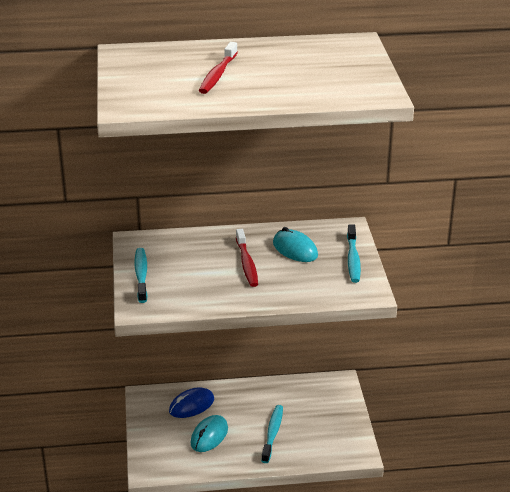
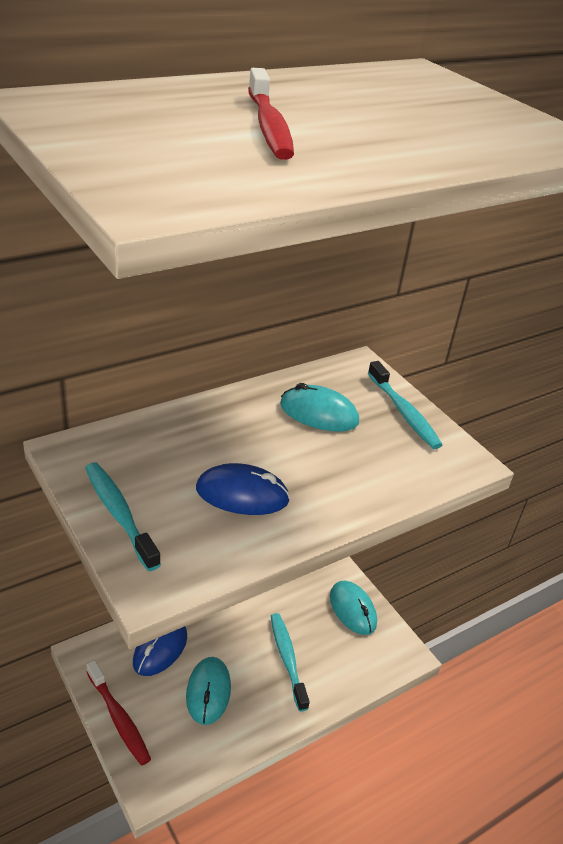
camera: 30 degrees left, 5 degrees up
(214, 280) = (242, 494): none -> blue mouse
(247, 263) = (269, 452): red toothbrush -> red toothbrush (119, 718)
(339, 419) = (352, 609): none -> turquoise mouse

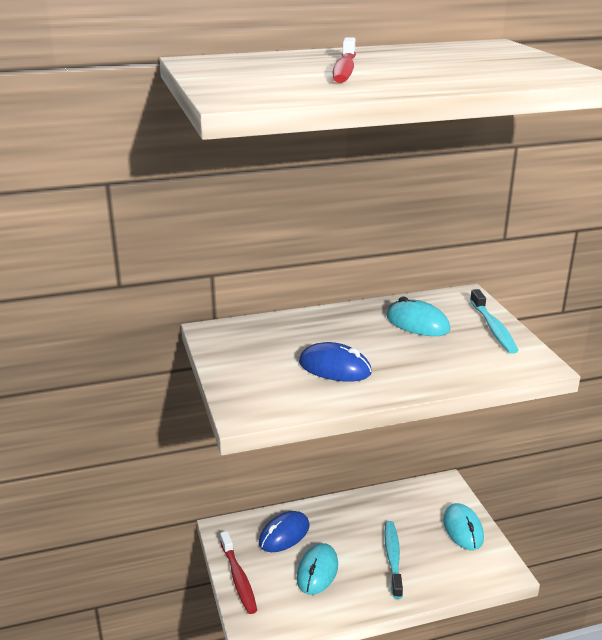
camera: 20 degrees right, 10 degrees down
(119, 514) = (236, 370): turquoise toothbrush -> none

